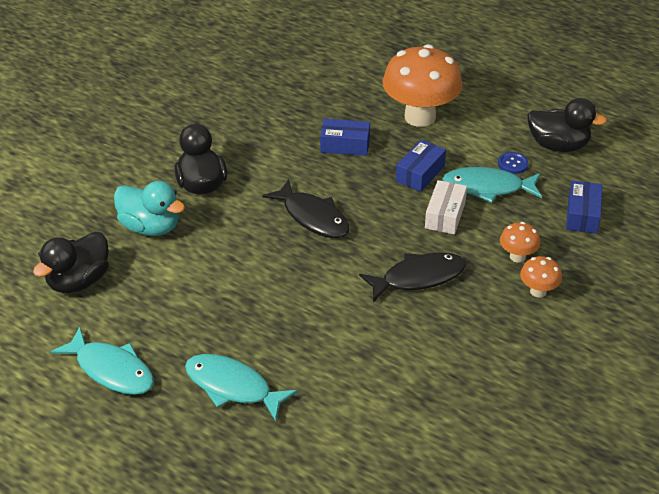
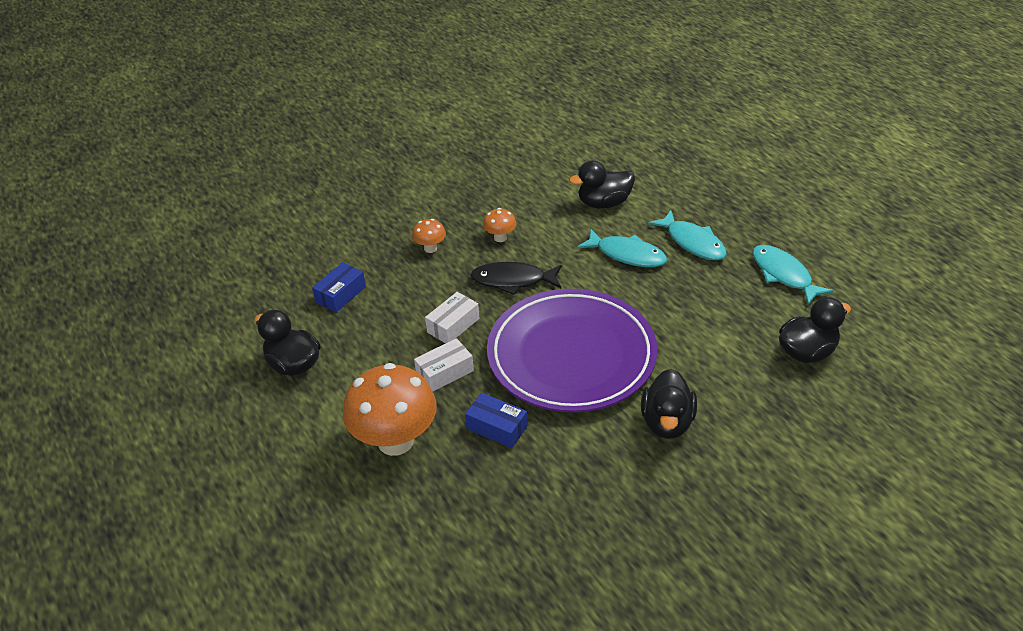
camera: 155 degrees left, 0 degrees up
(150, 227) = (730, 388): turquoise duck -> none
(313, 217) = (571, 356): black fish -> purple plate
(372, 419) = (604, 203): none -> black duck
(420, 173) = (445, 372): blue box -> white box
(487, 187) = (395, 341): turquoise fish -> turquoise fish (627, 254)
(512, 164) = (352, 358): blue button -> none
(517, 256) = (423, 276): orange mushroom -> orange mushroom (500, 238)

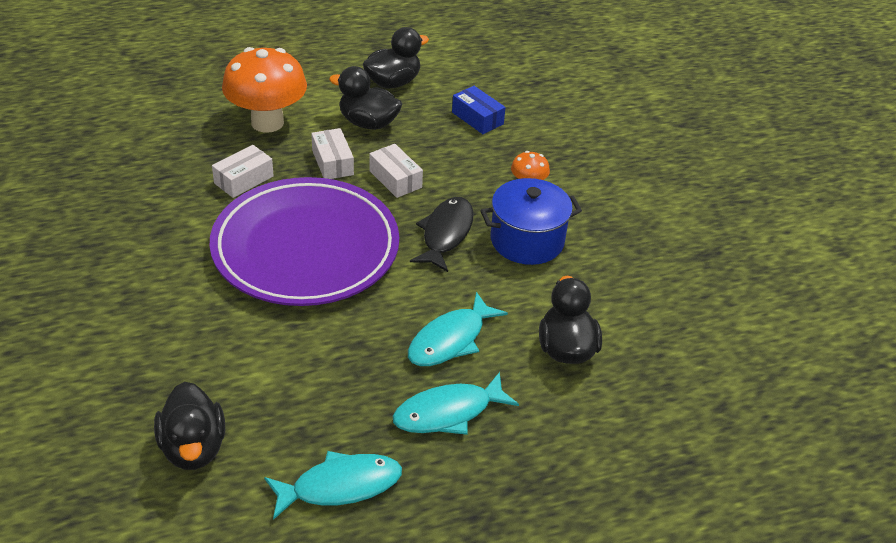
camera: 100 degrees right, 0 degrees up
(497, 427) = (244, 180): blue box -> white box
(500, 238) = (527, 240): orange mushroom -> blue pot
(667, 422) = (173, 290): black duck -> black duck (368, 123)

